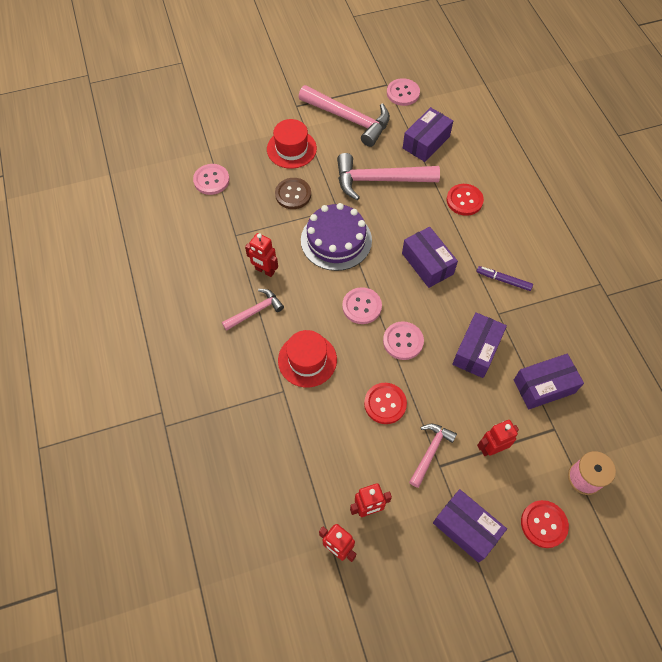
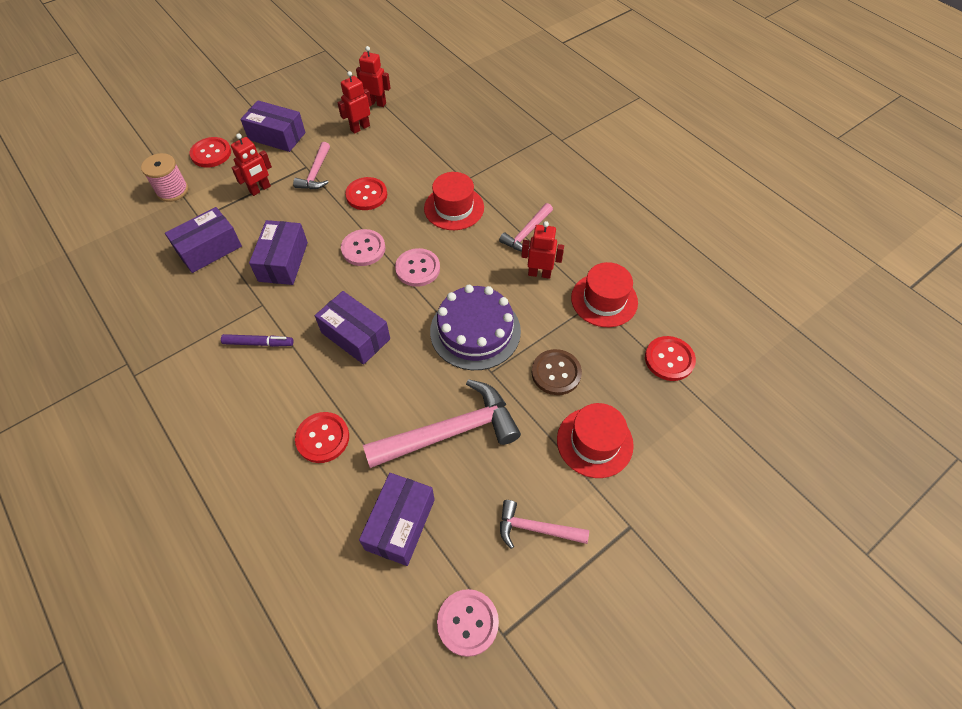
camera: 160 degrees right, 5 degrees down
(211, 180) = (669, 359): pink button -> red button
(228, 234) = (604, 300): none -> red hat
(349, 119) = (535, 529): pink hammer -> pink hammer, size x0.55

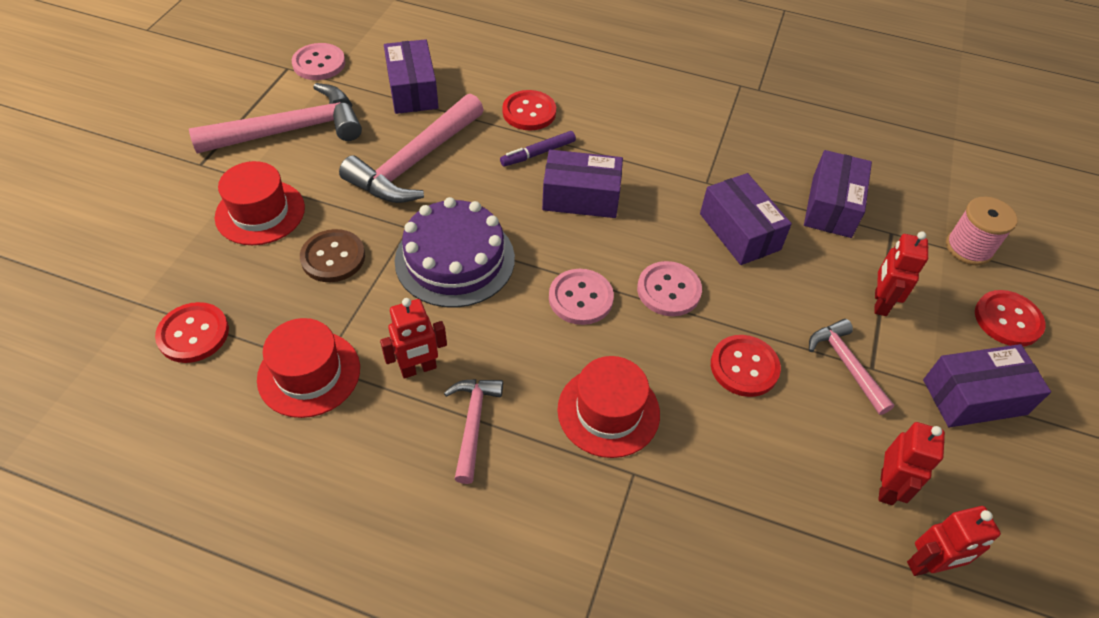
camera: 145 degrees right, 5 degrees down
(258, 343) = (667, 150): purple marker -> purple marker (538, 153)
(535, 529) = (291, 130): pink hammer -> pink hammer, size x1.82

